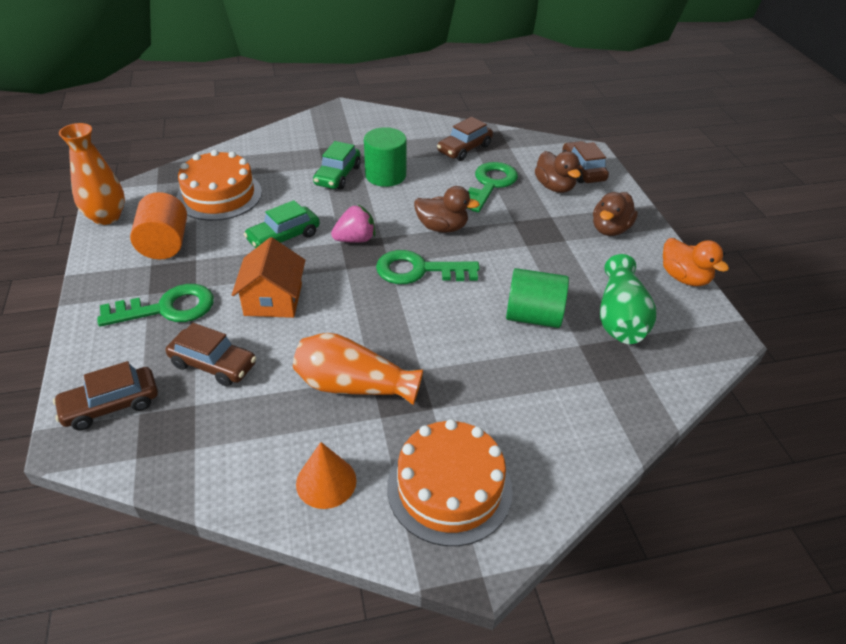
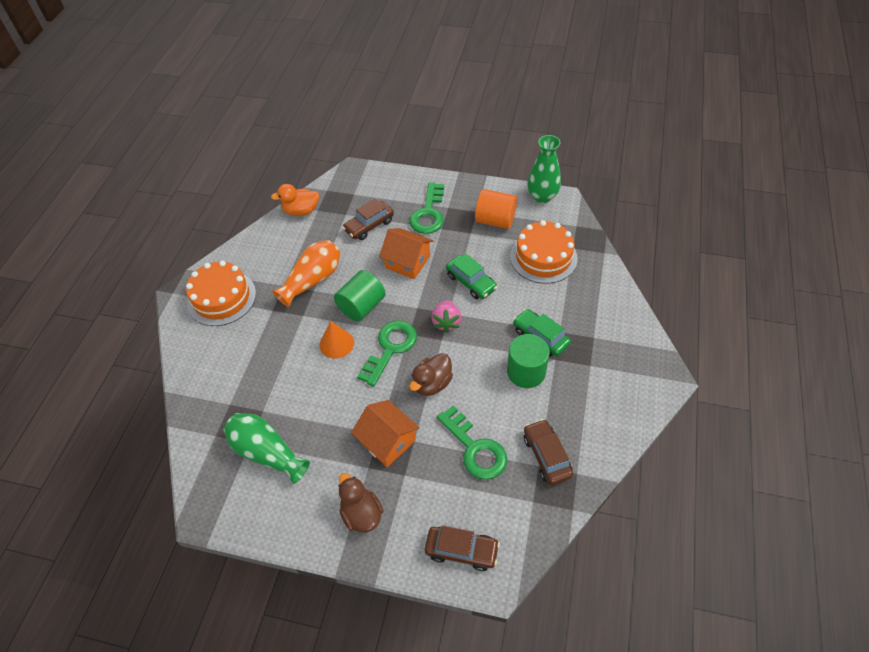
camera: 120 degrees right, 10 degrees up
(106, 217) = (542, 196): orange vase -> green vase
(111, 405) = (366, 184): brown car -> none
(284, 237) = (471, 282): green car -> green car turned 150 degrees clockwise
(326, 482) = (262, 252): orange cone -> orange cone (336, 343)
(529, 236) = (387, 441): none -> orange house
(533, 316) = (304, 397): green cylinder -> green cylinder (362, 306)
(554, 187) = (445, 504): brown duck -> none
(684, 278) = (272, 532): orange duck -> orange duck (301, 211)

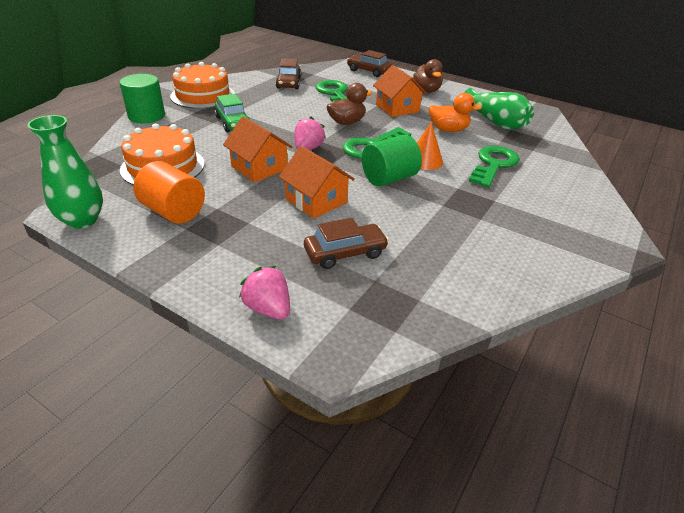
camera: 165 degrees left, 15 degrees down
(221, 298) = (563, 226): orange cake -> orange cake (203, 95)
(301, 211) = (448, 306): orange duck -> orange duck (448, 130)
(312, 280) = (442, 214): orange vase -> none
(395, 181) = (268, 308): none -> pink strawberry
(428, 213) = (251, 244): green key -> green key (493, 165)
(471, 282) = (259, 168): green car -> orange house
(526, 372) = (265, 111): green cylinder -> green cylinder (146, 116)

